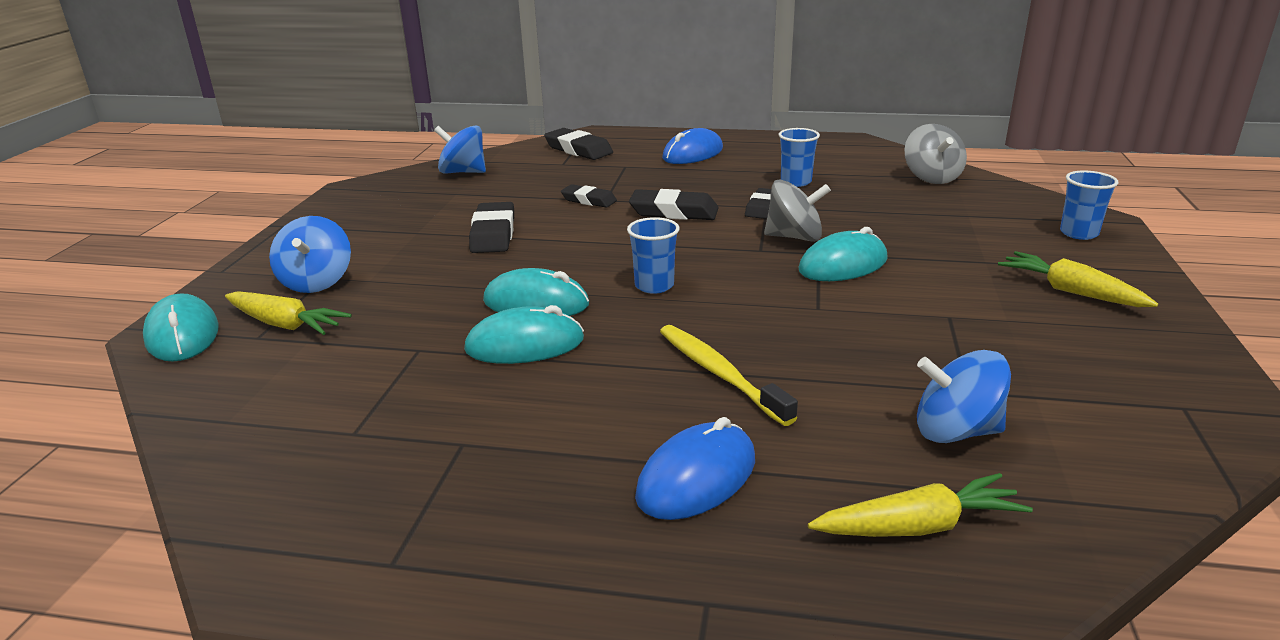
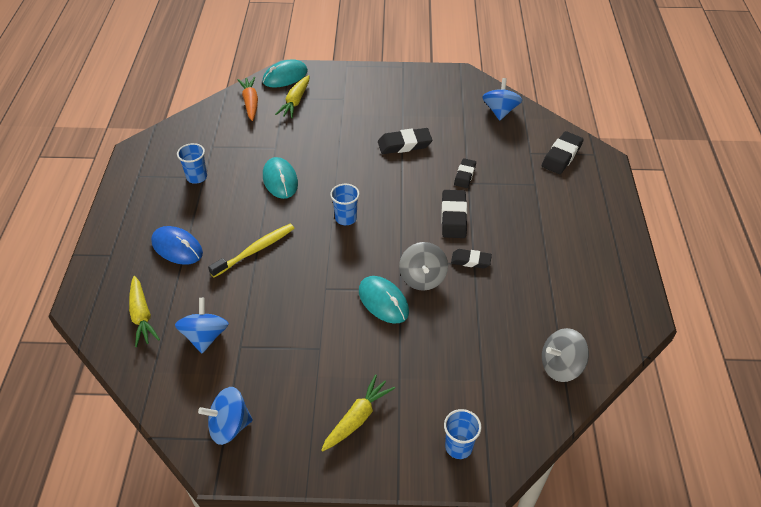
camera: 80 degrees right, 20 degrees up
(234, 378) = (250, 103): none -> orange carrot
(316, 282) = (337, 98): blue spinning top -> blue spinning top (229, 426)
(536, 303) = (322, 176): turquoise mouse -> none
(692, 153) = (573, 217): blue mouse -> none
(796, 182) = (527, 279): blue cup -> blue cup (197, 177)

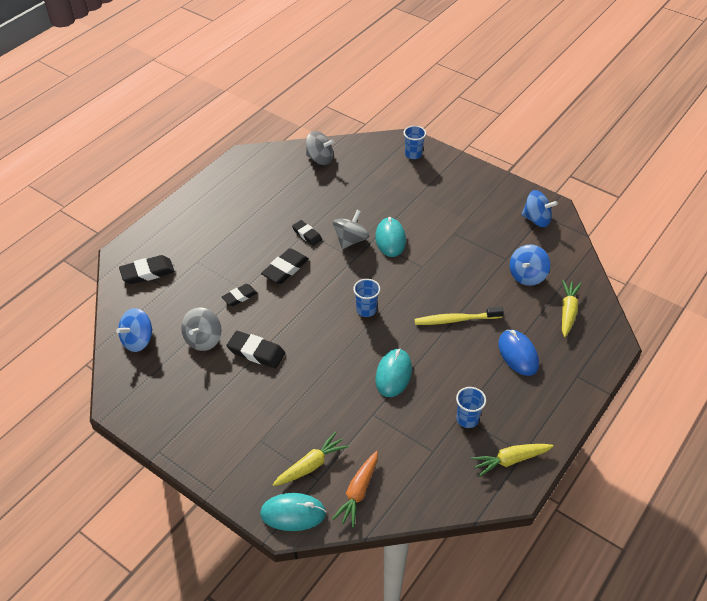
camera: 145 degrees left, 0 degrees up
(357, 418) = (458, 189): yellow carrot -> yellow carrot (510, 460)
(454, 133) = (203, 339): none -> grey spinning top

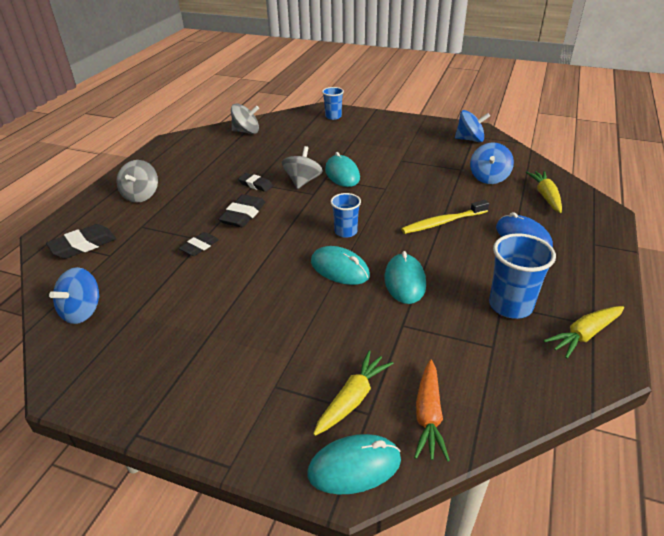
camera: 15 degrees left, 10 degrees down
(203, 339) = (167, 294): grey spinning top -> grey spinning top (141, 195)
(256, 352) = (236, 293): black eraser -> none
(346, 348) = (339, 269): none -> turquoise mouse
(467, 419) = (510, 305): blue cup -> blue cup, size x1.59

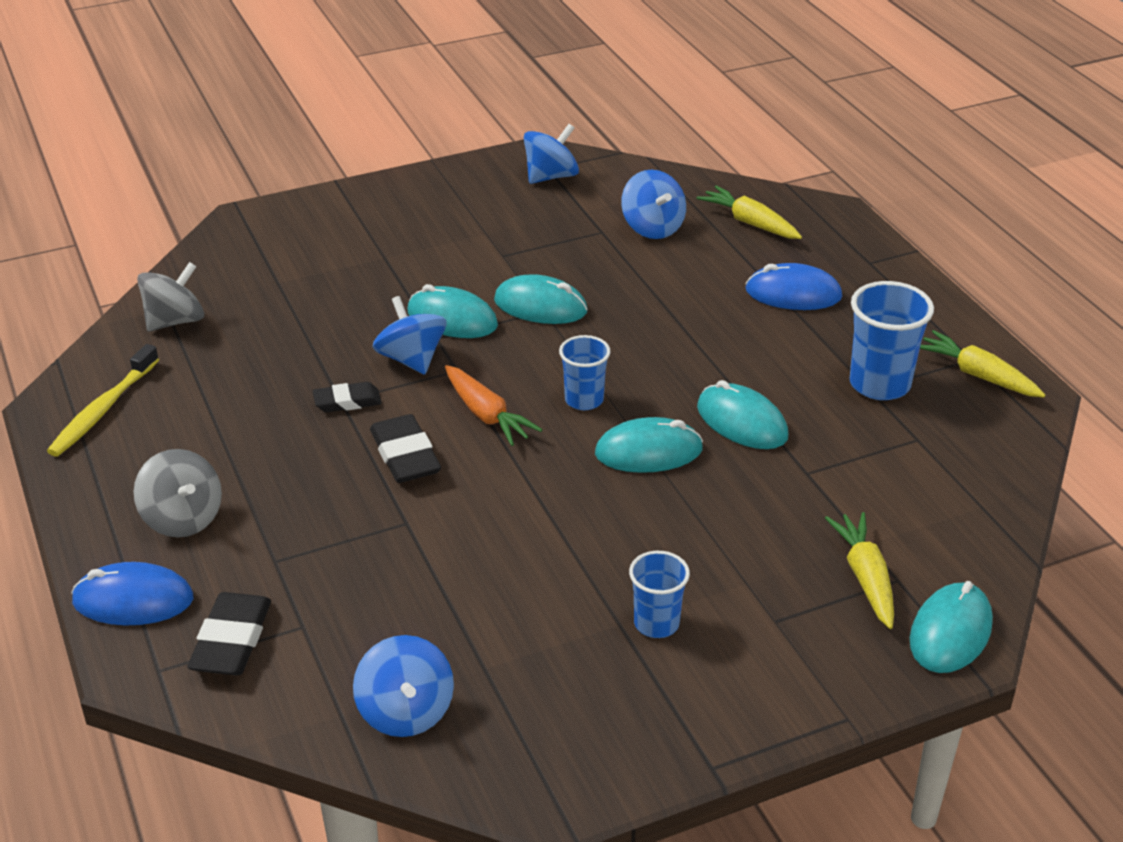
camera: 45 degrees left, 0 degrees up
(84, 213) = (133, 600): none -> blue mouse
(199, 246) = (419, 534): black eraser -> none
(302, 181) = (411, 359): grey spinning top -> blue spinning top
(333, 116) = (285, 225): blue cup -> blue cup (656, 623)
(386, 186) = (540, 306): none -> turquoise mouse
(428, 416) = (949, 544): orange carrot -> orange carrot (486, 415)
(443, 222) = (682, 322): yellow toothbrush -> yellow toothbrush (103, 410)
(584, 335) = (978, 375): yellow carrot -> yellow carrot turned 120 degrees clockwise

